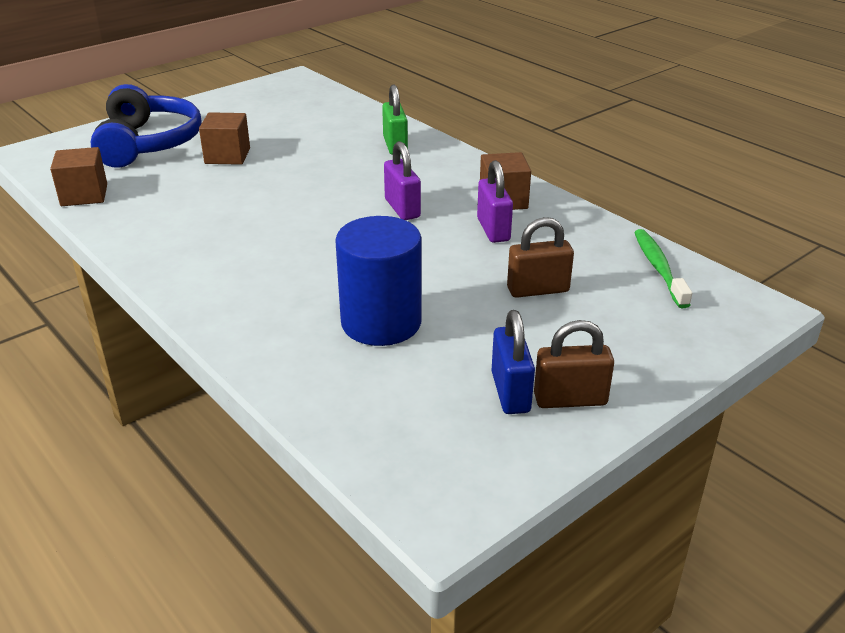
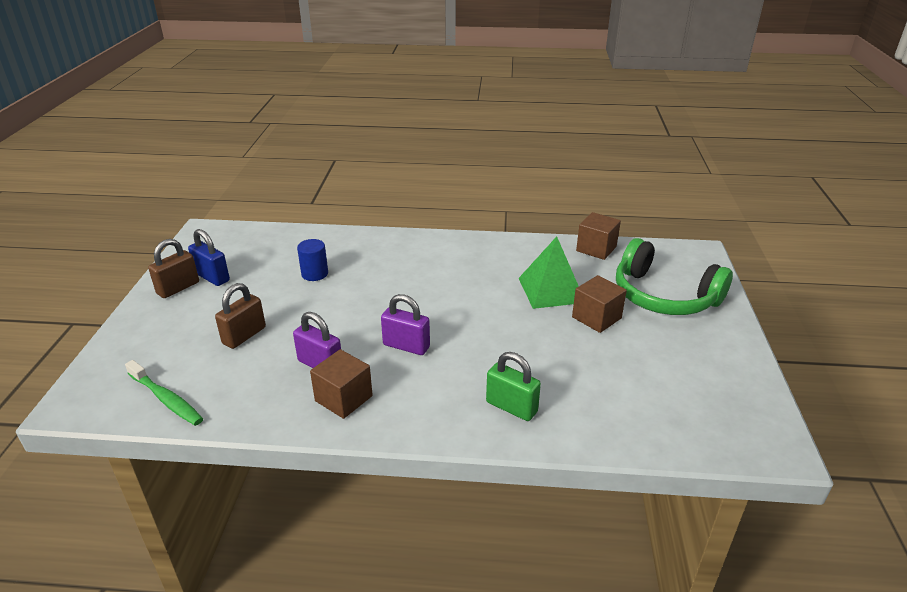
camera: 135 degrees right, 0 degrees up
(148, 143) = (663, 296): blue headphones -> green headphones
(207, 187) = (551, 290): none -> green pyramid
(381, 323) = (314, 274): blue cylinder -> blue cylinder, size x0.53

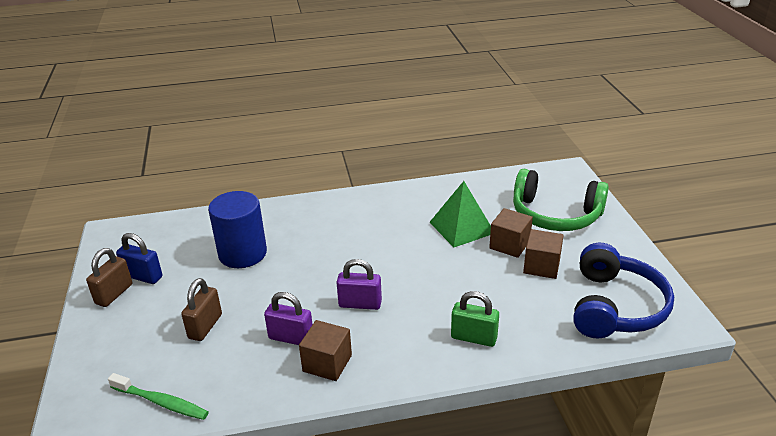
camera: 15 degrees left, 0 degrees up
(314, 274) = (242, 254): blue cylinder -> blue cylinder, size x1.89
(596, 249) = (483, 182): brown cube -> brown cube (541, 266)
(692, 409) = (615, 306): none -> blue headphones

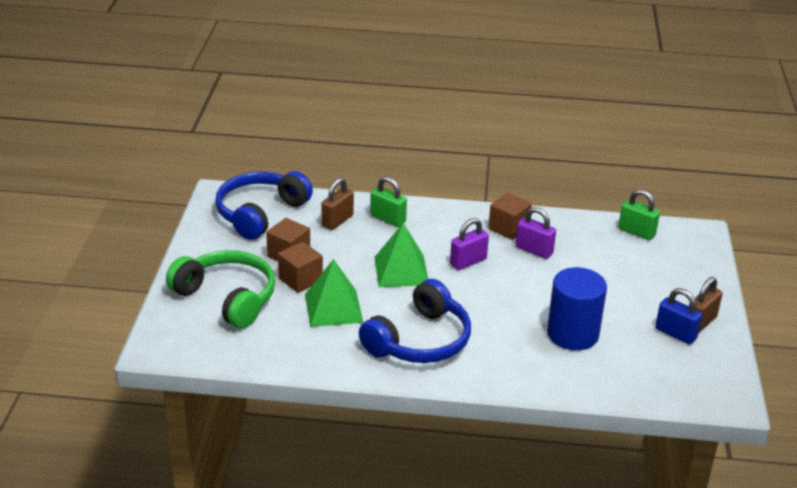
camera: 165 degrees left, 0 degrees up
(161, 402) = (636, 232): green toothbrush -> green padlock
(205, 326) = (607, 275): brown padlock -> brown padlock (337, 221)
(360, 304) = (468, 262): purple padlock -> purple padlock turned 60 degrees counterclockwise
(375, 219) = (419, 340): none -> blue headphones
(423, 276) = (401, 271): none -> green pyramid

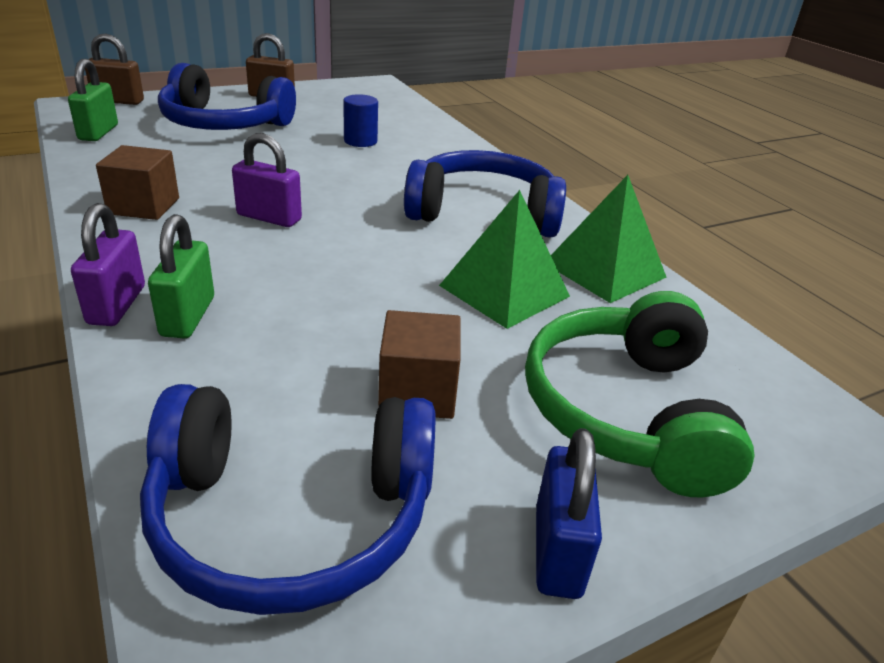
camera: 125 degrees left, 0 degrees up
(300, 279) = (475, 347): brown cube -> none
(337, 221) = (238, 375): brown padlock -> brown padlock (118, 101)
(401, 271) = (346, 261): green pyramid -> green pyramid (604, 270)
(534, 250) = (196, 181): purple padlock -> purple padlock (117, 305)
(572, 334) = (360, 141): blue cylinder -> blue cylinder, size x0.53
(636, 283) = (224, 124): none -> blue headphones
(675, 334) = (303, 103): blue padlock -> blue padlock (558, 551)

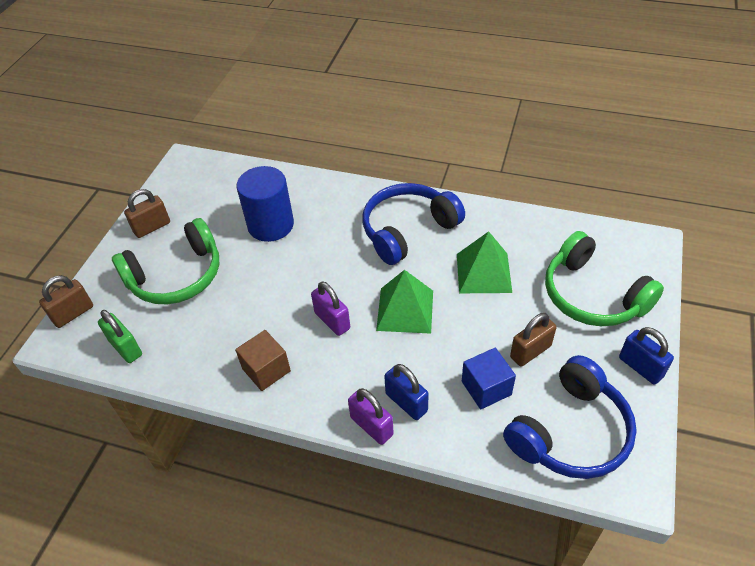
camera: 40 degrees left, 15 degrees up
(188, 316) = (406, 402): green padlock -> blue padlock
(224, 124) = (176, 276): blue headphones -> green headphones
(269, 217) = (332, 321): purple padlock -> purple padlock turned 75 degrees clockwise
(291, 377) = (486, 388): none -> blue cube
(360, 141) = (271, 225): blue cylinder -> blue cylinder, size x1.89
(417, 392) = (530, 351): brown cube -> brown padlock
(604, 270) = (497, 225): green pyramid -> green pyramid (405, 310)

